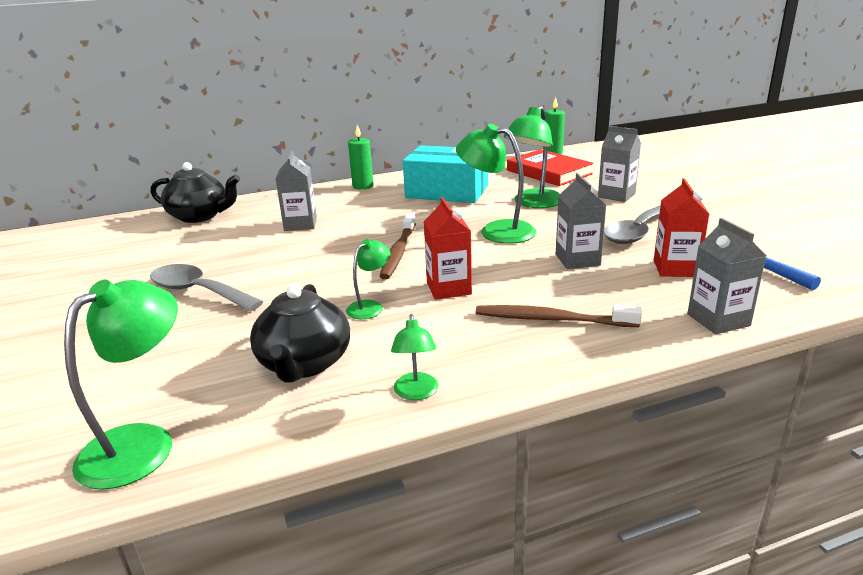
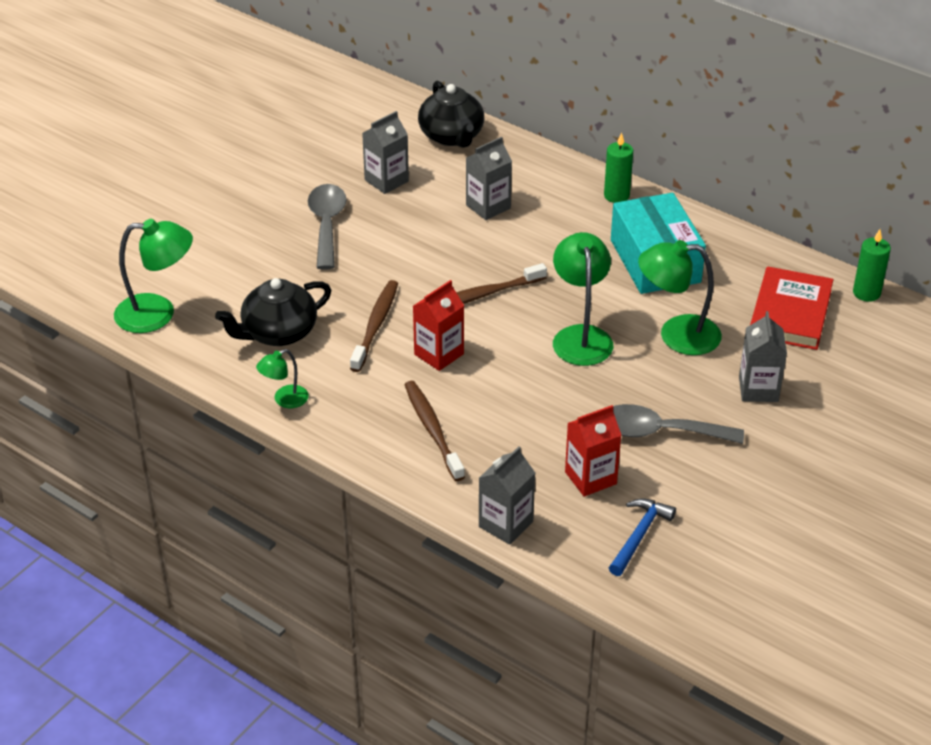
camera: 55 degrees right, 15 degrees up
(370, 306) = (376, 325): green lamp -> brown toothbrush
(577, 260) = (558, 410): grey carton -> grey carton (386, 181)

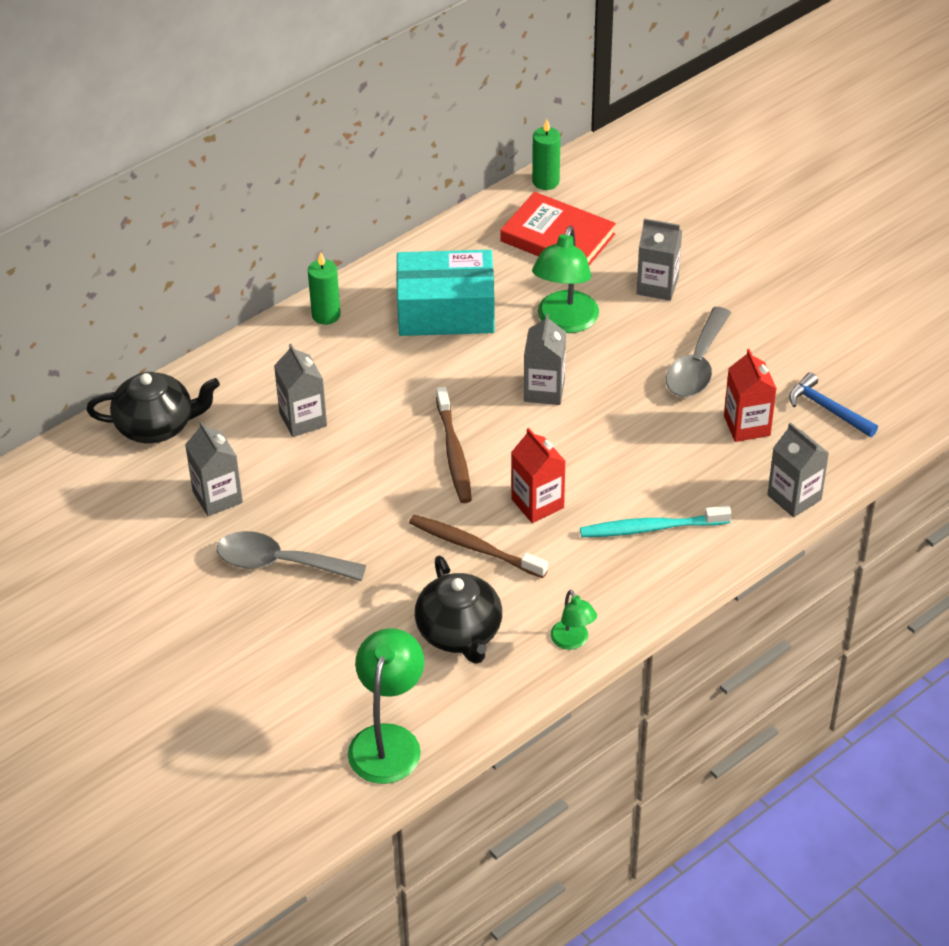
camera: 75 degrees left, 5 degrees up
(432, 429) = (650, 528): brown toothbrush -> turquoise toothbrush
(581, 336) = (544, 390): green lamp -> grey carton

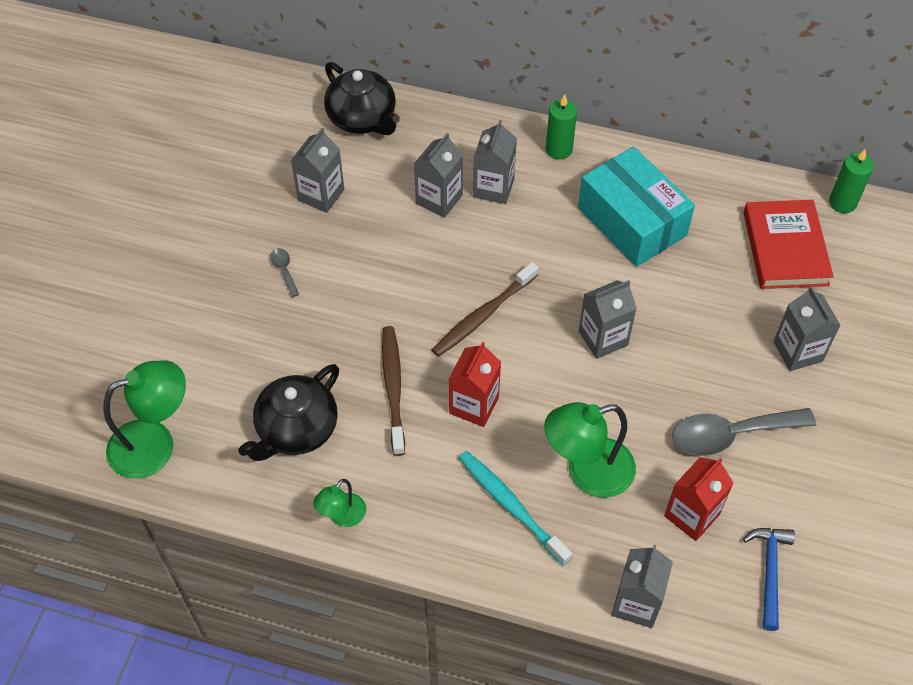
camera: 55 degrees right, 10 degrees up
(279, 563) = (284, 270): grey spoon -> grey spoon, size x0.44
(326, 378) = (493, 188): none -> grey carton
(564, 322) = (693, 308): green lamp -> green lamp (587, 472)

